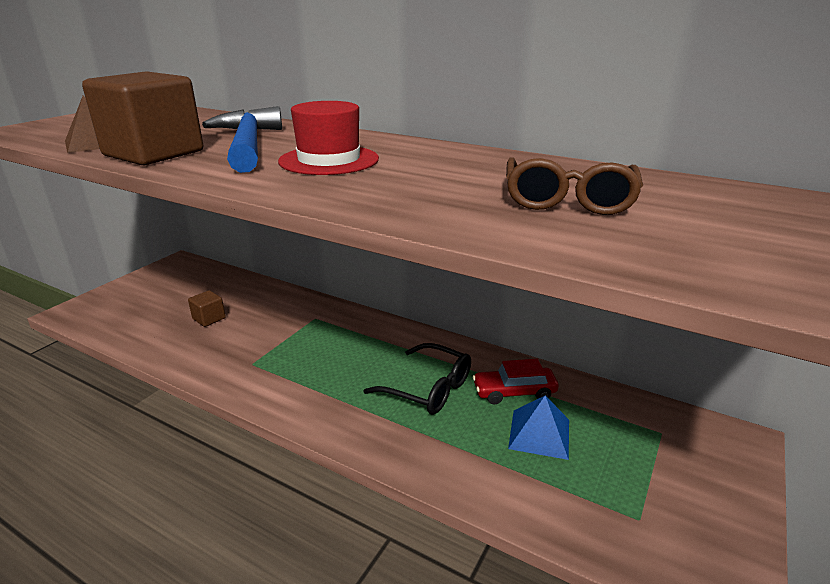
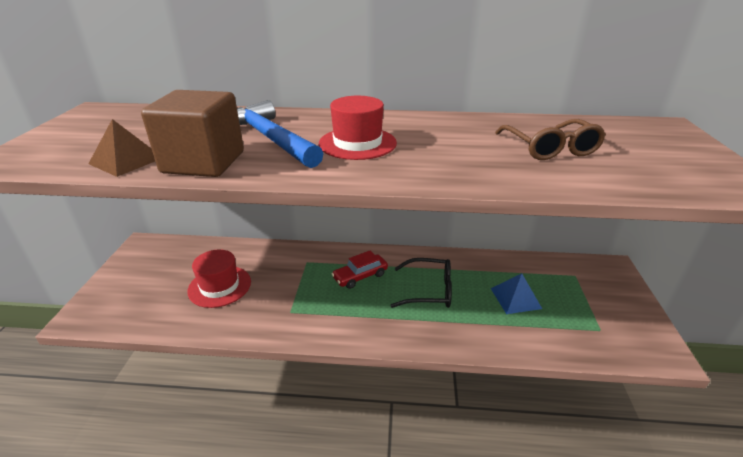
camera: 25 degrees left, 5 degrees up
(209, 318) = (219, 286): brown cube -> red hat
(514, 392) = (481, 276): red car -> red car (360, 276)

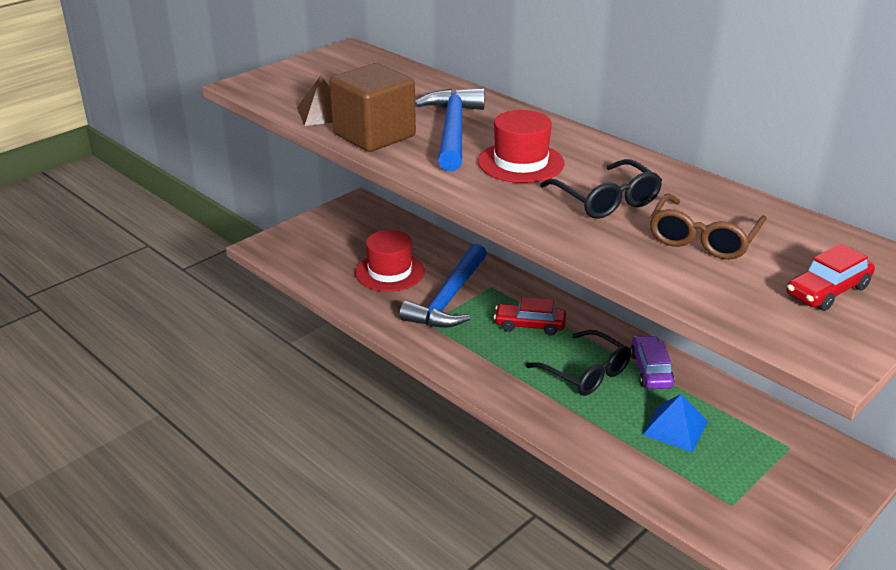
camera: 40 degrees right, 0 degrees up
(285, 284) = (449, 298): none -> blue hammer
(455, 147) = (606, 200): none -> black glasses
(460, 268) = (650, 370): none -> purple car
(661, 152) = (827, 291): none -> red car

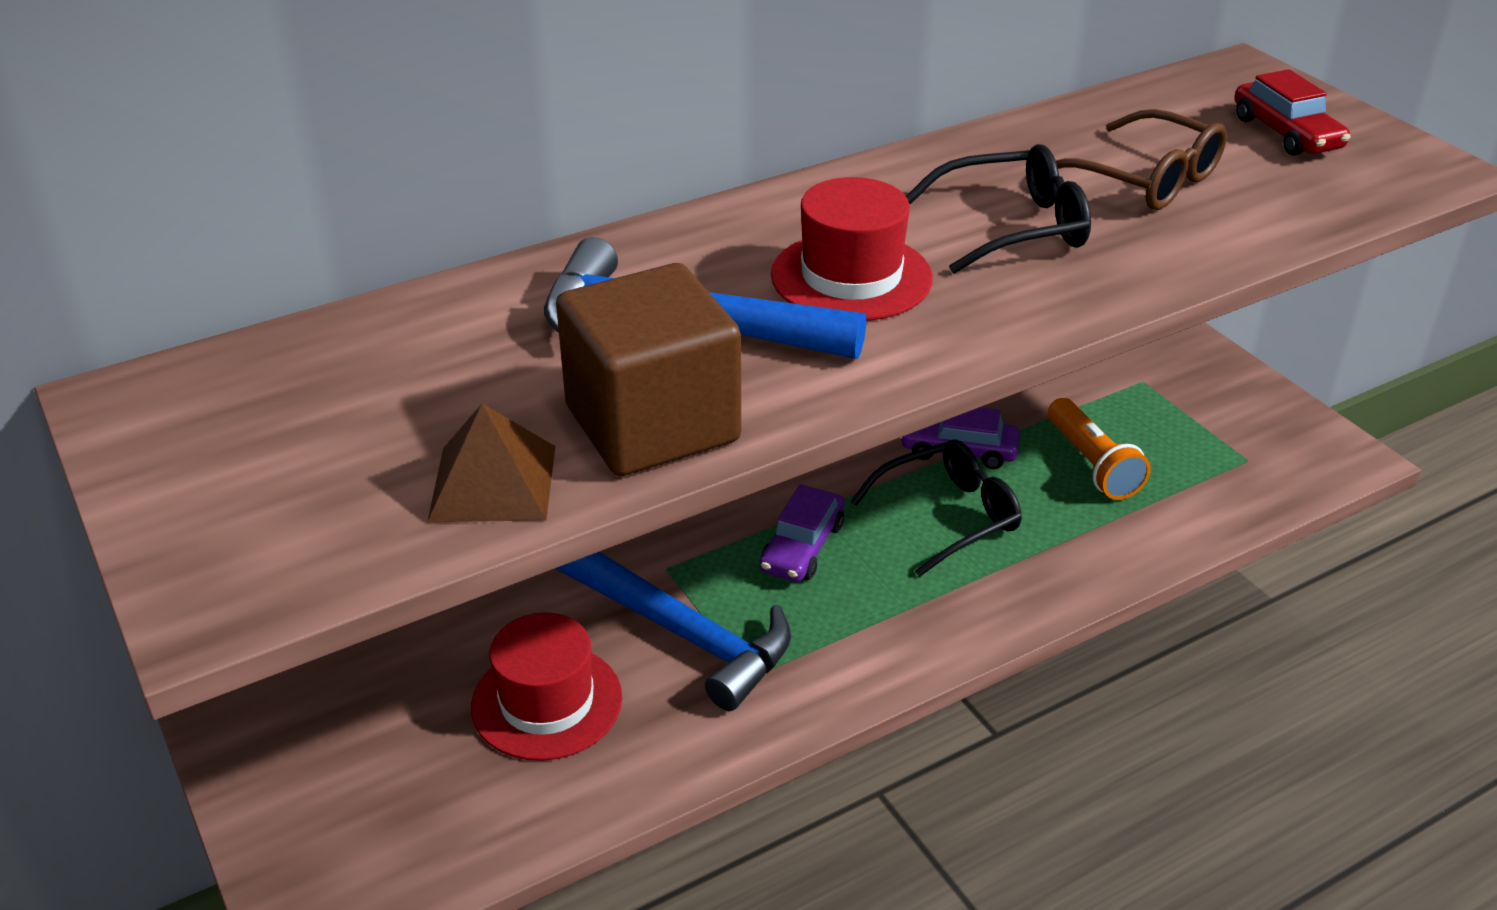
camera: 75 degrees left, 5 degrees up
(529, 325) = (802, 547): red car -> purple car
(675, 428) = (1092, 464): blue pyramid -> orange flashlight

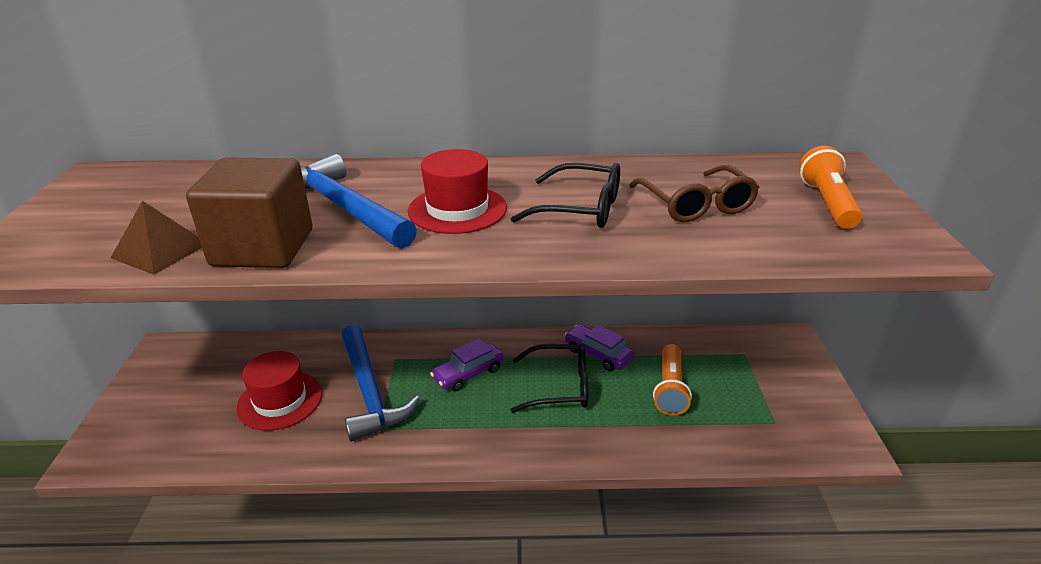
camera: 30 degrees right, 5 degrees down
(1286, 133) = (827, 203): red car -> orange flashlight

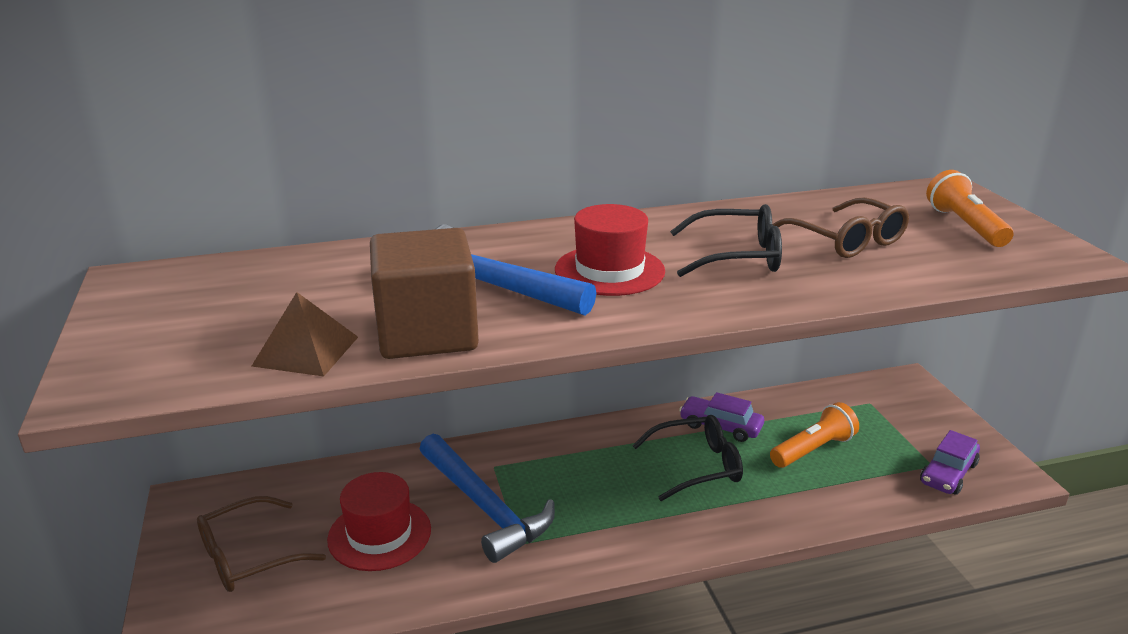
camera: 15 degrees left, 5 degrees down
(179, 400) = (248, 556): none -> brown glasses
(468, 373) = (588, 469): purple car -> purple car (948, 473)
(670, 389) = (813, 449): orange flashlight -> orange flashlight turned 120 degrees counterclockwise

